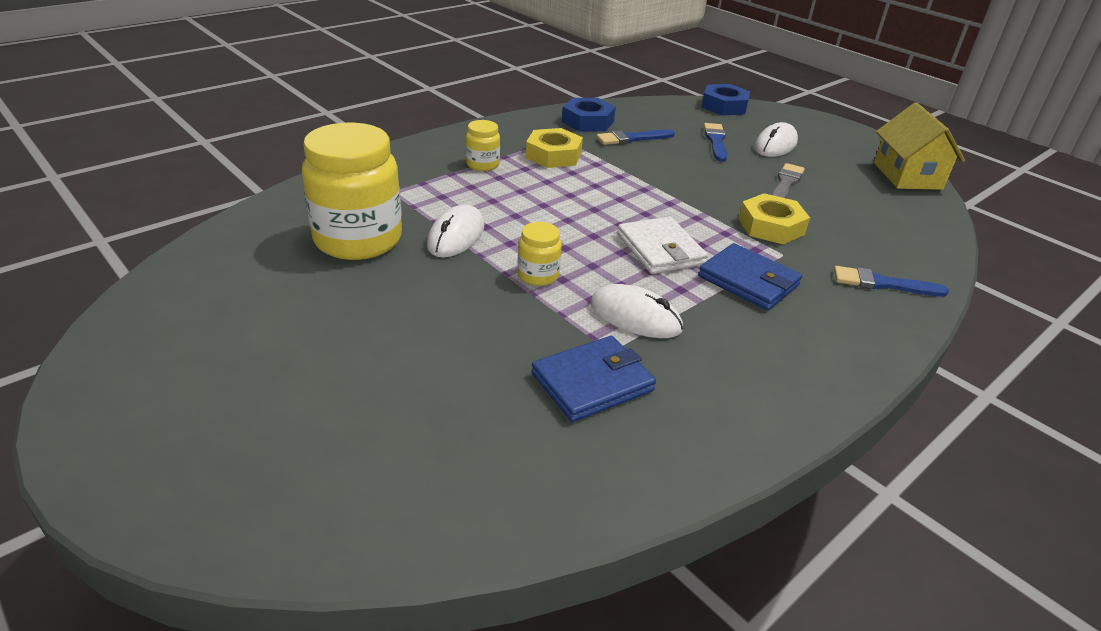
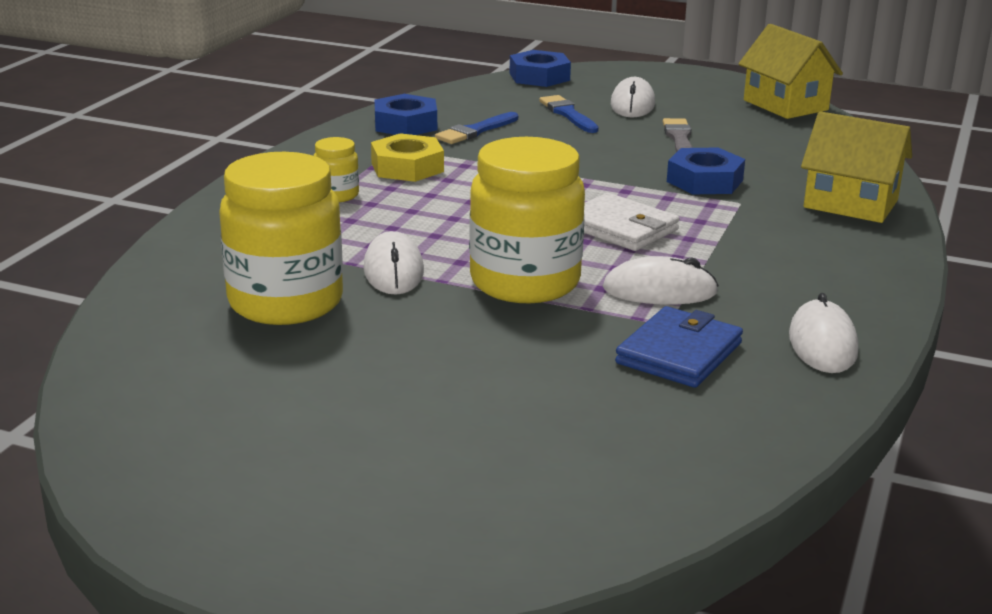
camera: 25 degrees left, 10 degrees down
(538, 275) = (525, 282): yellow jar -> yellow jar, size x2.18
(726, 417) = (822, 343): none -> white mouse
(748, 281) = (731, 233): blue wallet -> none
(771, 226) = (704, 181): yellow nut -> blue nut
(883, 284) = (850, 204): blue brush -> yellow house

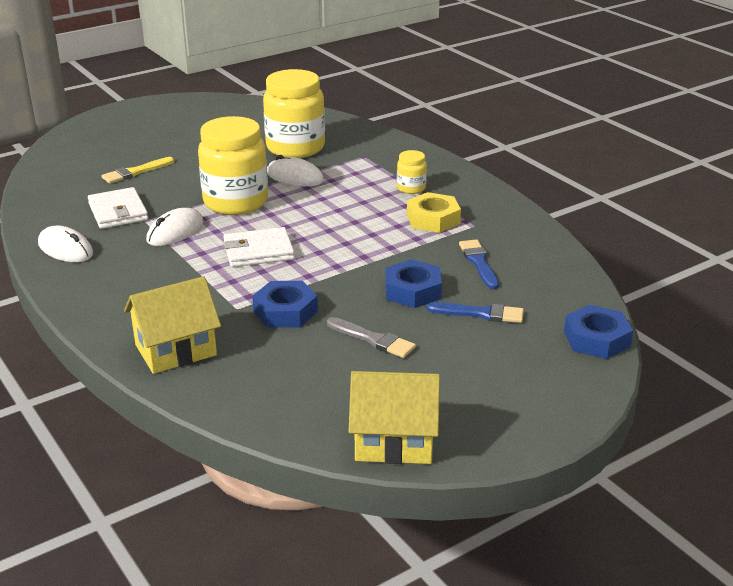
camera: 125 degrees right, 5 degrees up
(406, 124) = (519, 242): blue nut -> blue nut (412, 291)
(543, 400) = (135, 172): none -> yellow brush
(632, 104) = (476, 355): white mouse -> none
(679, 353) = (118, 212): blue wallet -> white wallet

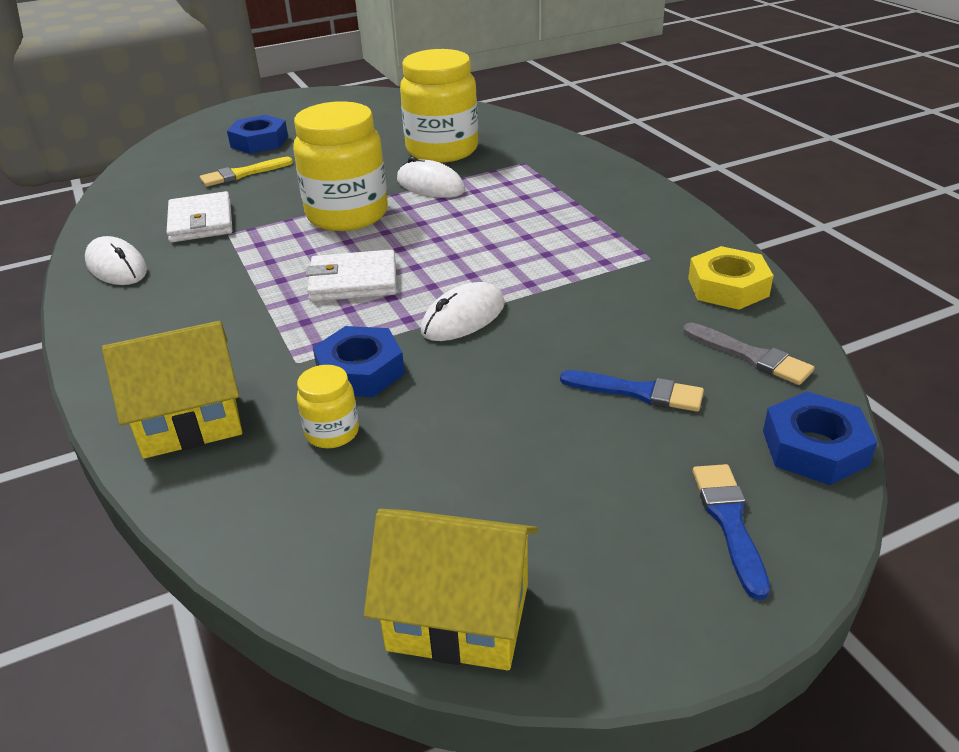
camera: 10 degrees right, 5 degrees up
(175, 231) = (259, 250): white mouse -> white mouse (463, 317)
(373, 339) = (471, 424): grey brush -> grey brush (750, 356)
(411, 188) = (574, 204): yellow jar -> yellow jar (332, 432)
(412, 291) = (546, 350): blue nut -> blue nut (259, 142)
(433, 219) = (595, 247): yellow nut -> yellow nut (728, 287)
(479, 263) = (648, 312): blue brush -> blue brush (730, 522)

